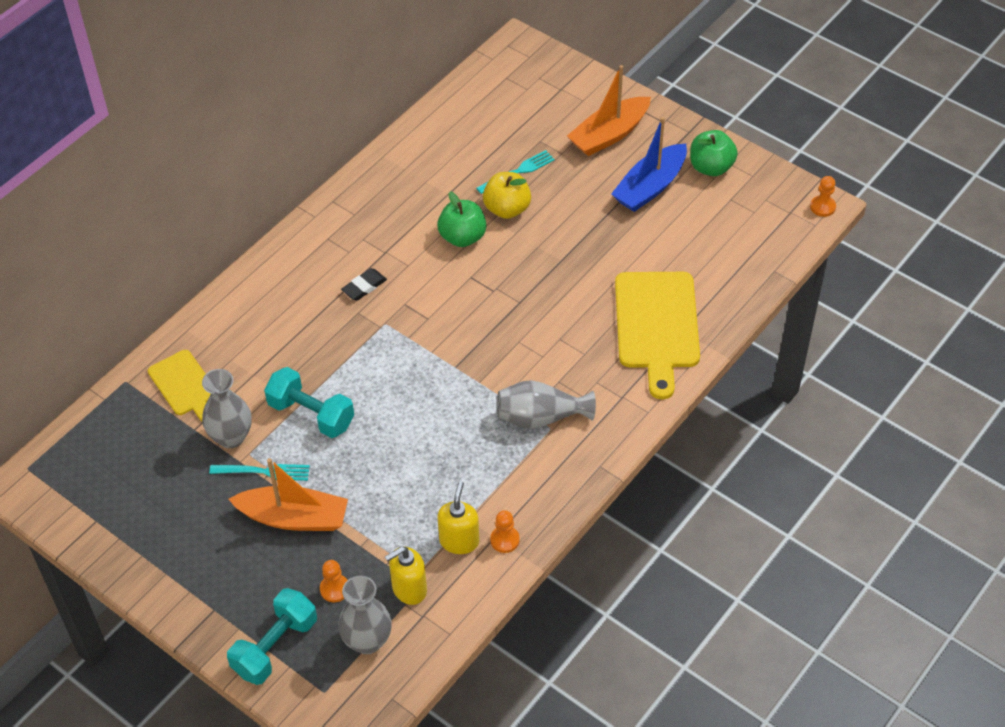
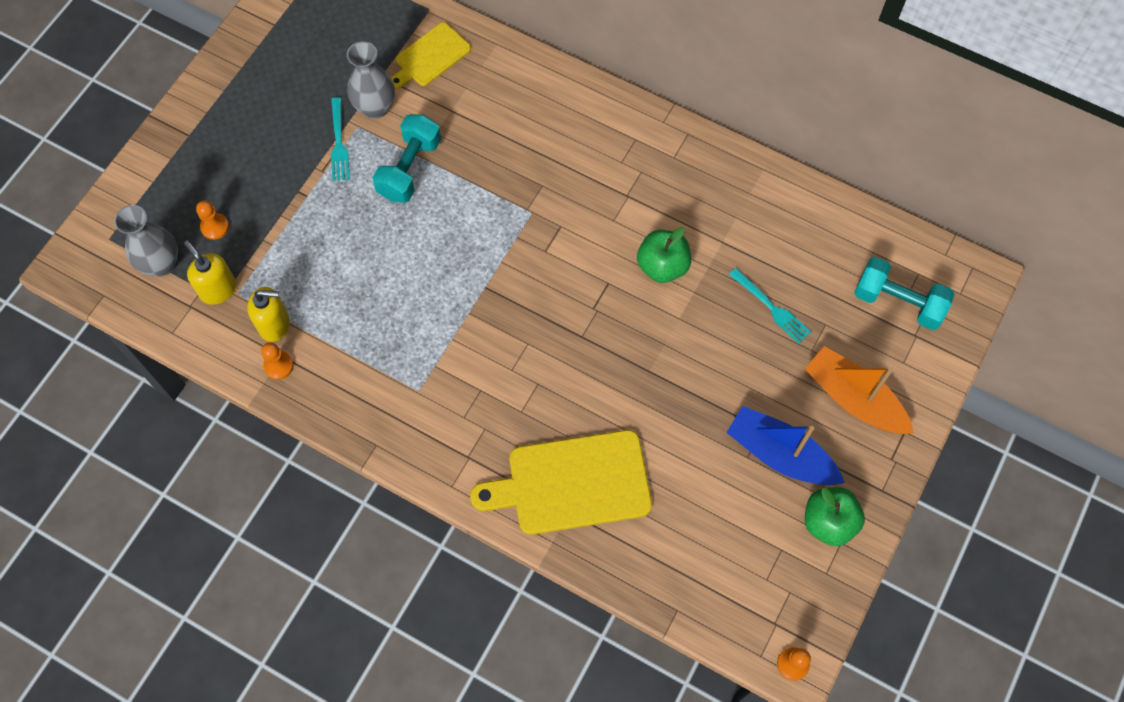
camera: 80 degrees right, 15 degrees up
(275, 647) = (153, 191): turquoise dumbbell -> turquoise dumbbell (898, 302)
(294, 517) = (290, 178): orange boat -> none
(364, 286) = (577, 184): black eraser -> none
(507, 209) = (712, 304): yellow apple -> none
(540, 417) = (431, 379): grey vase -> none

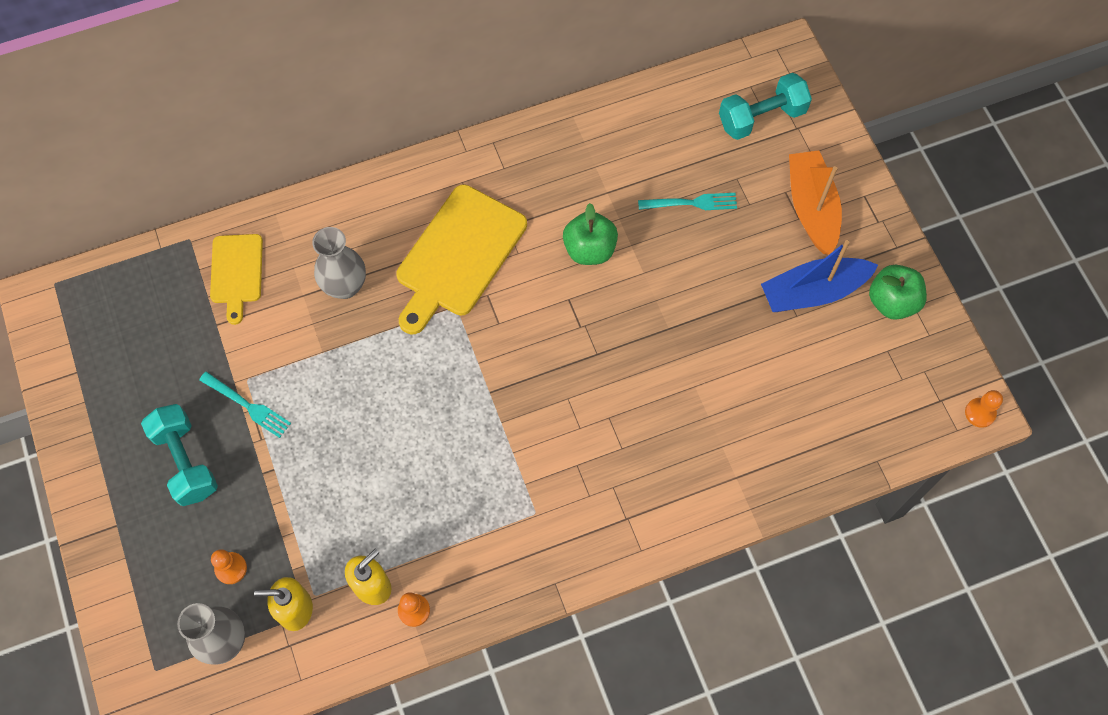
camera: 50 degrees left, 0 degrees up
(375, 108) = (242, 351): grey vase -> grey vase (345, 286)
(409, 168) = (326, 368): turquoise dumbbell -> turquoise dumbbell (185, 461)
(572, 483) = (714, 457): yellow cutting board -> yellow cutting board (458, 255)
(853, 399) = (811, 208): orange boat -> orange boat turned 90 degrees clockwise

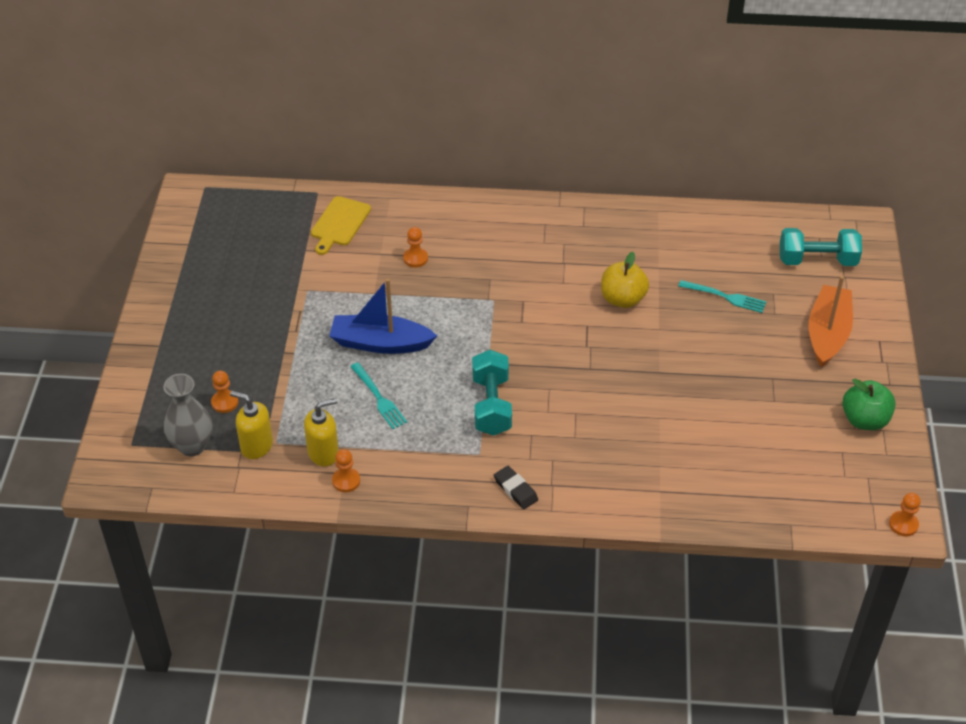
camera: 25 degrees right, 20 degrees down
(185, 461) = (232, 325): turquoise dumbbell -> turquoise dumbbell (491, 405)
(247, 405) = (298, 307): turquoise fork -> turquoise fork (379, 398)
(345, 286) = (415, 258): grey vase -> orange pawn
(458, 255) = (514, 268): yellow cutting board -> none
(589, 249) = (622, 299): green apple -> yellow apple
(593, 541) = (515, 489): none -> black eraser
(813, 292) = (797, 390): blue boat -> blue boat (380, 343)

